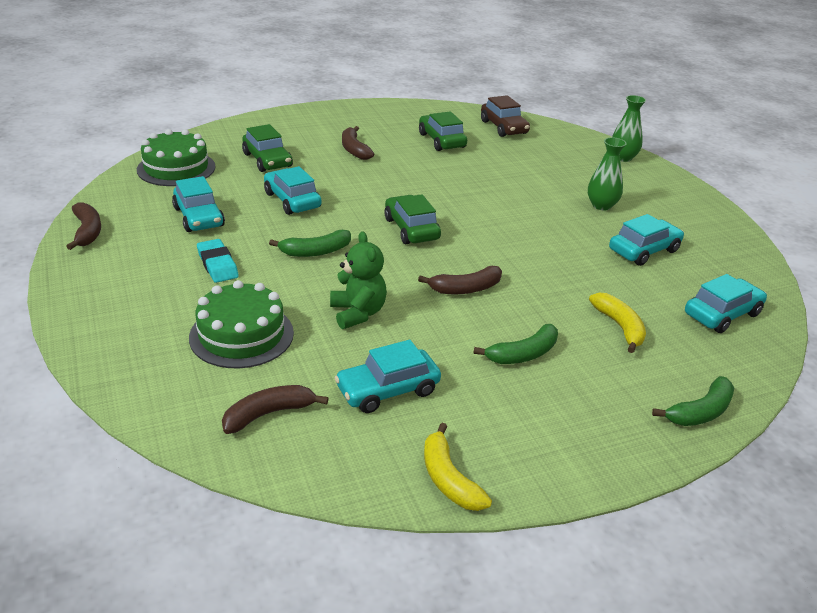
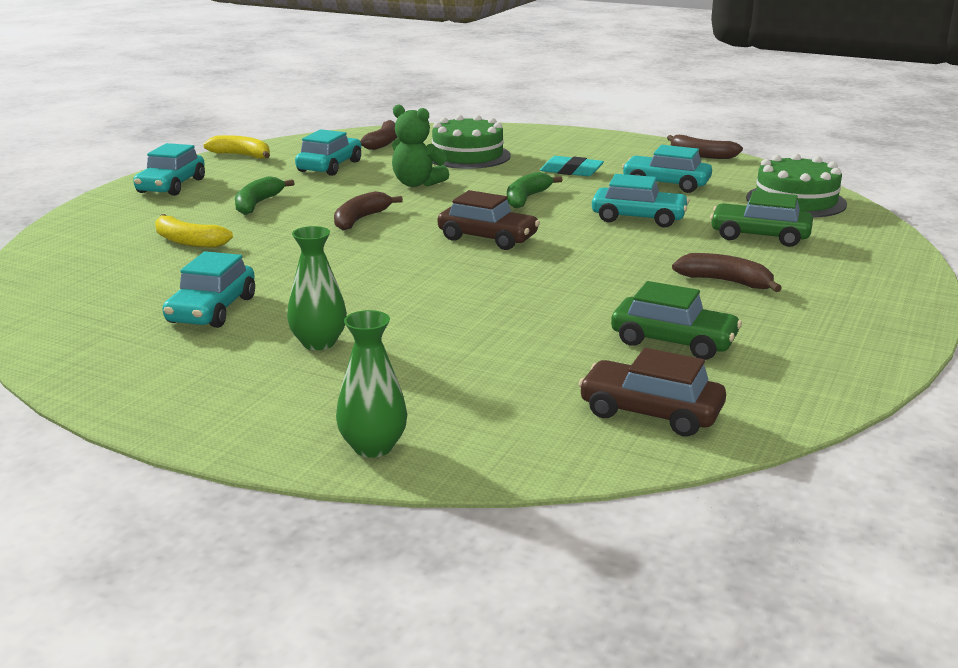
camera: 140 degrees right, 10 degrees down
(411, 229) = (488, 238): green car -> brown car
(700, 412) = (83, 219): green banana -> none
(722, 314) = (82, 283): turquoise car -> turquoise car (171, 186)

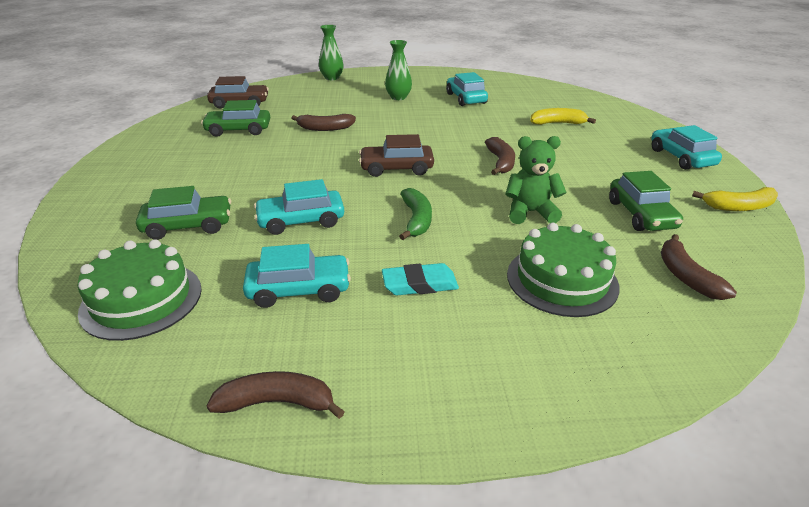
camera: 150 degrees right, 10 degrees up
(257, 204) = (590, 157): green banana -> none
(329, 166) = (641, 215): turquoise car -> green car
(726, 282) = (214, 172): brown banana -> brown banana (325, 128)

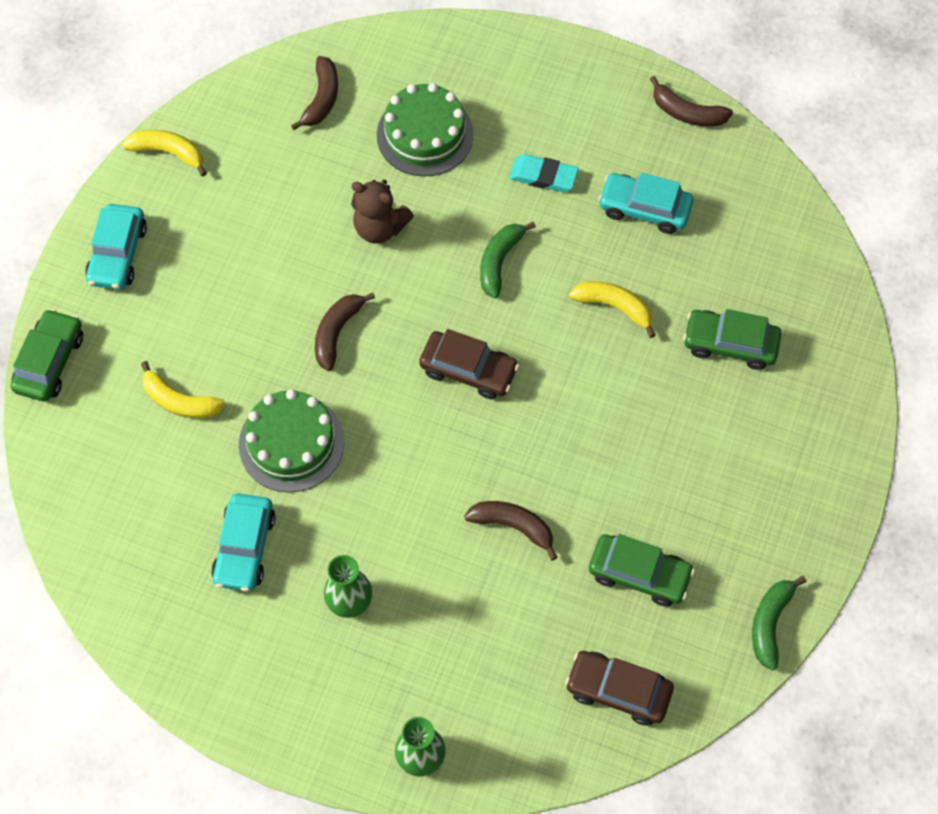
camera: 155 degrees left, 30 degrees up
(142, 300) = (775, 248): green cake -> green cake (291, 443)
(150, 132) = (770, 623): none -> green banana
(301, 221) = (614, 307): turquoise car -> yellow banana
(530, 212) = (379, 227): green teddy bear -> brown teddy bear
(641, 215) = (276, 181): green car -> green car (50, 362)

